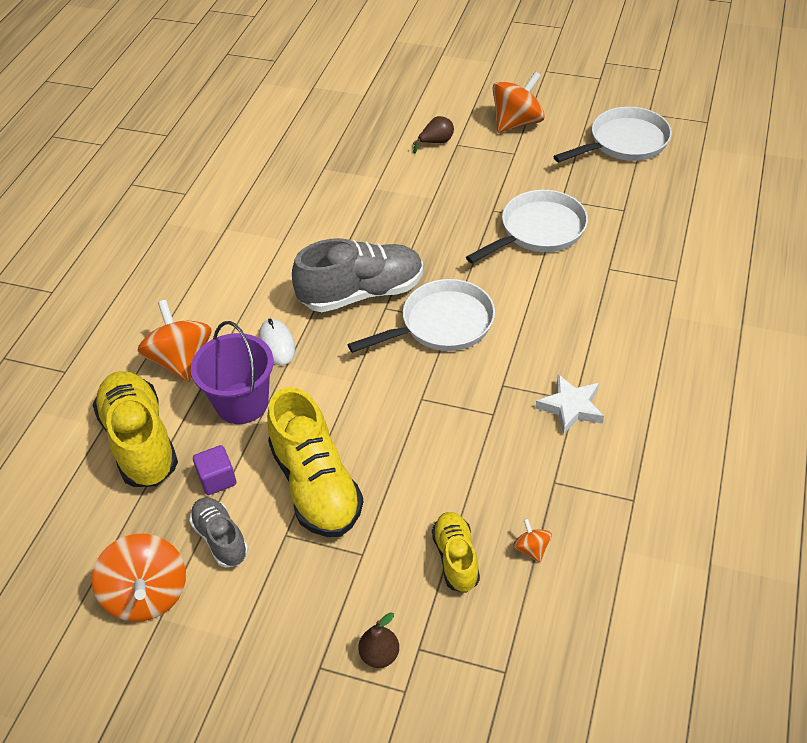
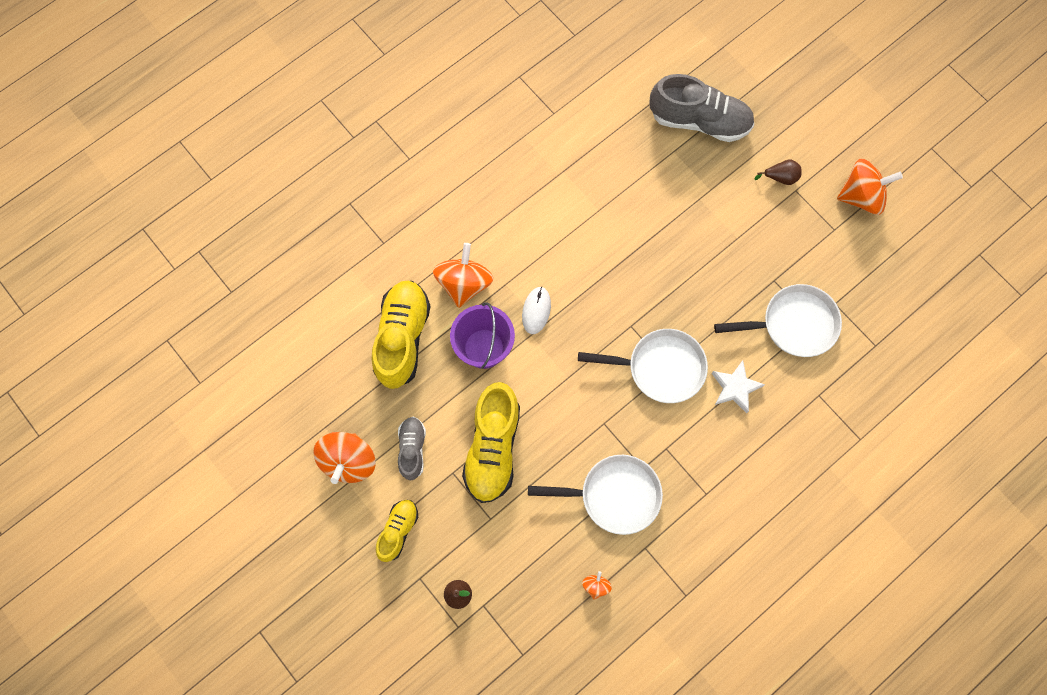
camera: 30 degrees right, 25 degrees up
(217, 479) = (434, 402): purple cube -> none
(362, 293) = (623, 301): grey shoe -> grey shoe (699, 121)
(456, 558) = (545, 561): yellow shoe -> yellow shoe (398, 531)
(571, 407) = (699, 498): white star -> white star (735, 388)
(624, 143) = (932, 275): white pan -> white pan (614, 495)

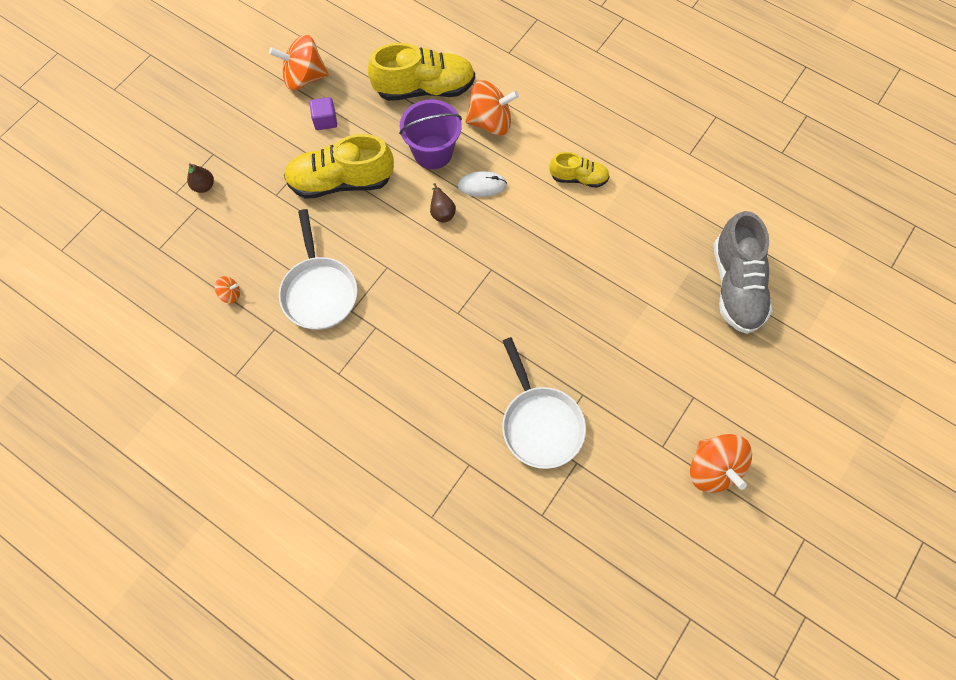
camera: 75 degrees right, 5 degrees down
(398, 531) = (251, 128): yellow shoe -> yellow shoe (578, 178)
(412, 449) = (325, 120): grey shoe -> purple cube
(660, 368) = (456, 305): white pan -> none
(735, 388) = (454, 379): white star -> none
(780, 177) = (702, 378): brown pear -> brown pear (442, 211)

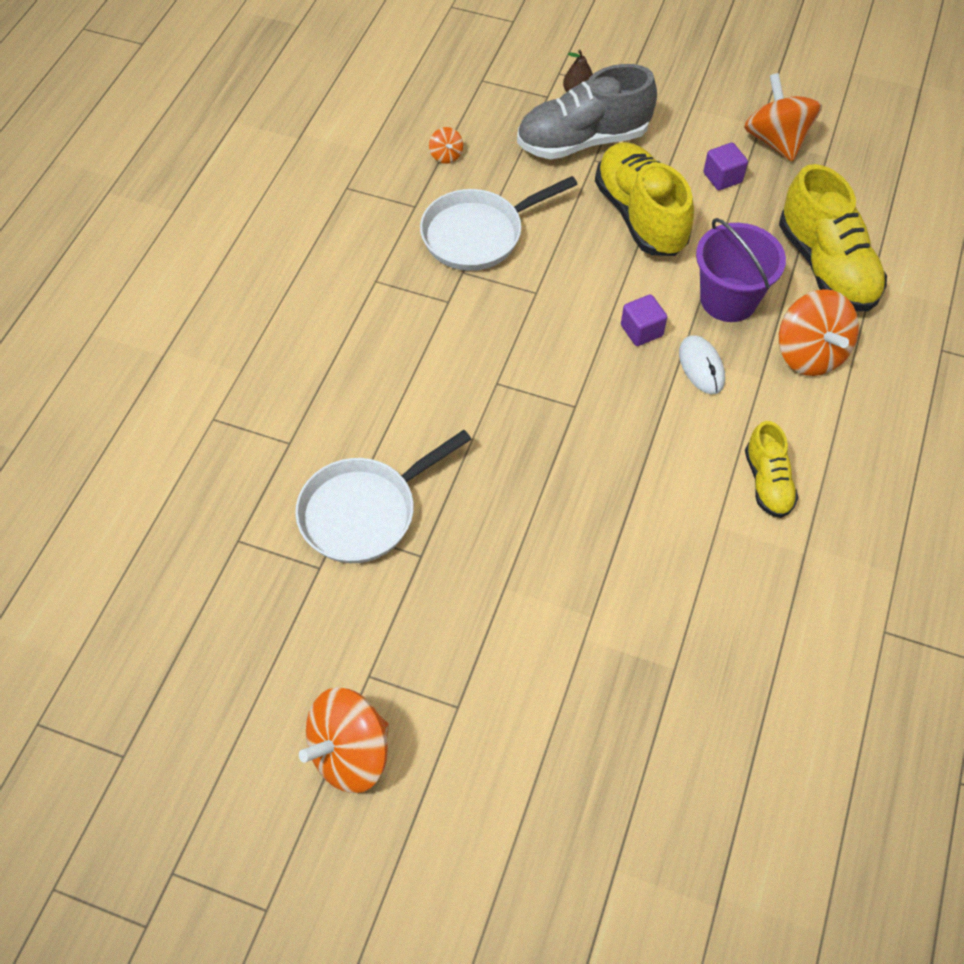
camera: 75 degrees right, 10 degrees down
(442, 211) = (641, 330): brown pear -> purple cube
(736, 285) = (668, 741): grey shoe -> grey shoe (582, 141)

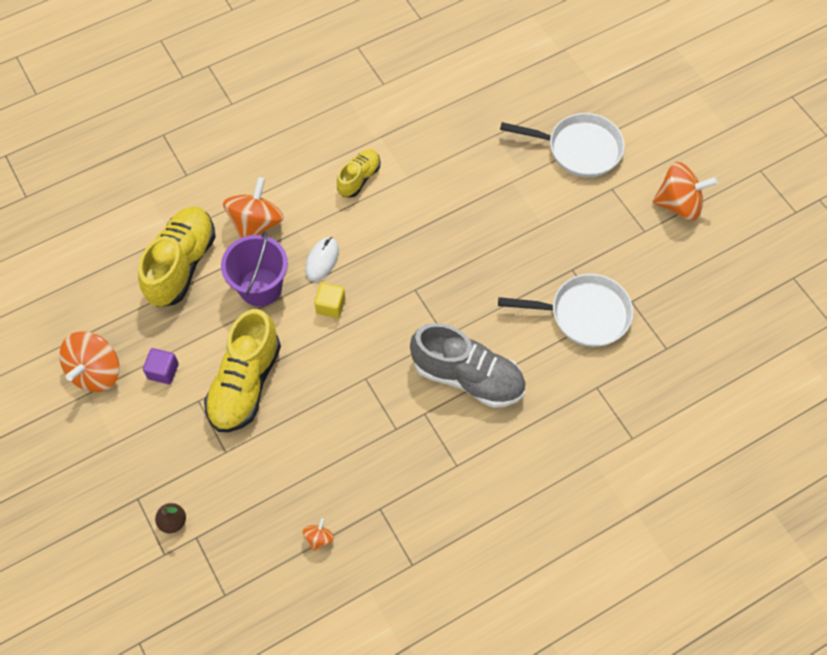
camera: 140 degrees left, 5 degrees up
(478, 234) = (359, 450): white pan -> white pan (579, 149)
(582, 141) = (216, 474): grey shoe -> grey shoe (468, 377)
(641, 330) = (330, 306): purple cube -> yellow cube

